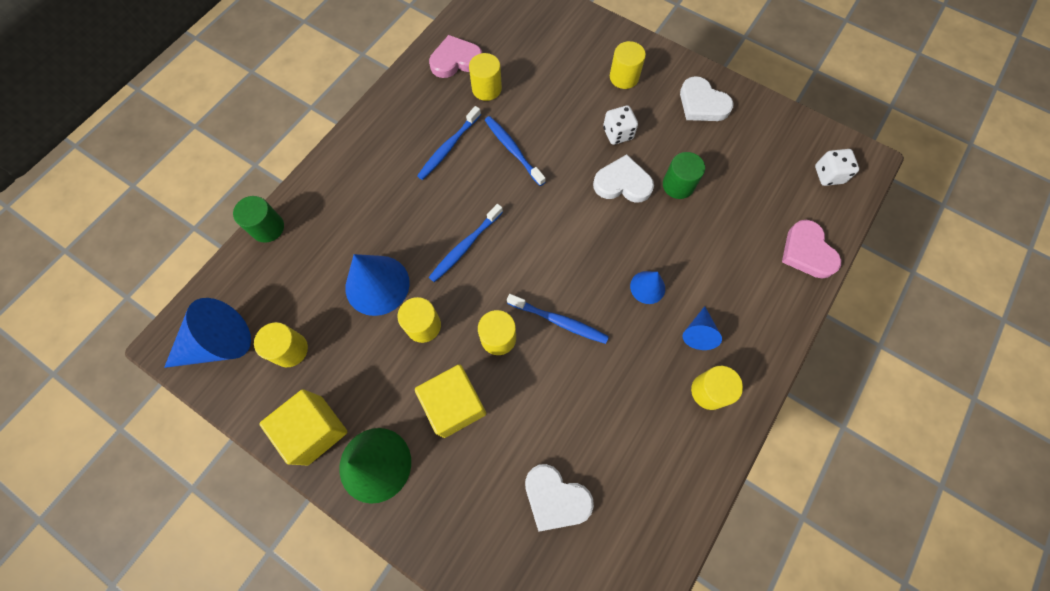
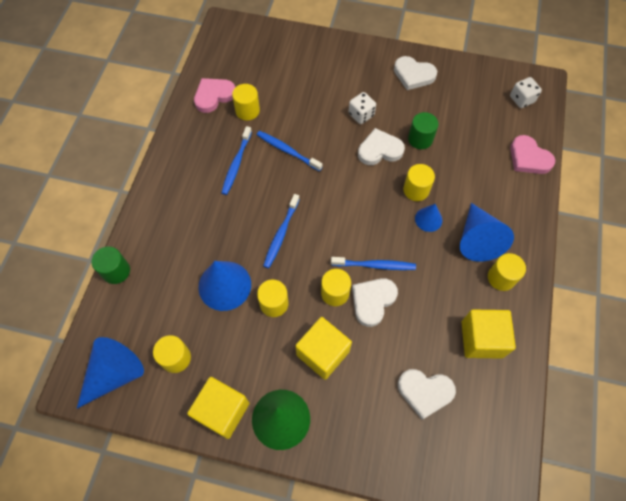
camera: 20 degrees left, 5 degrees down
(539, 364) = (373, 301): none -> white heart
(624, 77) = (348, 72): yellow cylinder -> yellow cylinder (416, 190)
(652, 459) = (481, 339): none -> yellow cube
(698, 333) = (477, 239): blue cone -> blue cone, size x1.82

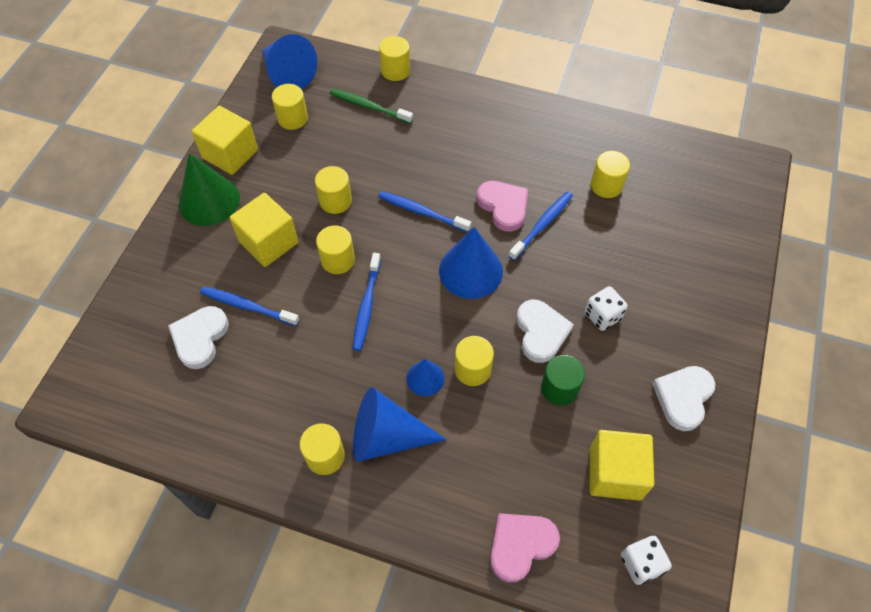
camera: 95 degrees right, 5 degrees down
(116, 271) = (395, 71): green cylinder -> yellow cylinder
(162, 289) = (369, 106): none -> green toothbrush
(214, 96) = (629, 151): pink heart -> pink heart (503, 206)
(224, 285) = (365, 158): blue cone -> blue cone (470, 271)
(236, 164) = (523, 172): blue toothbrush -> blue toothbrush (247, 306)
(373, 301) = (320, 298): white heart -> none
(481, 339) = (247, 413): yellow cube -> yellow cube (615, 473)

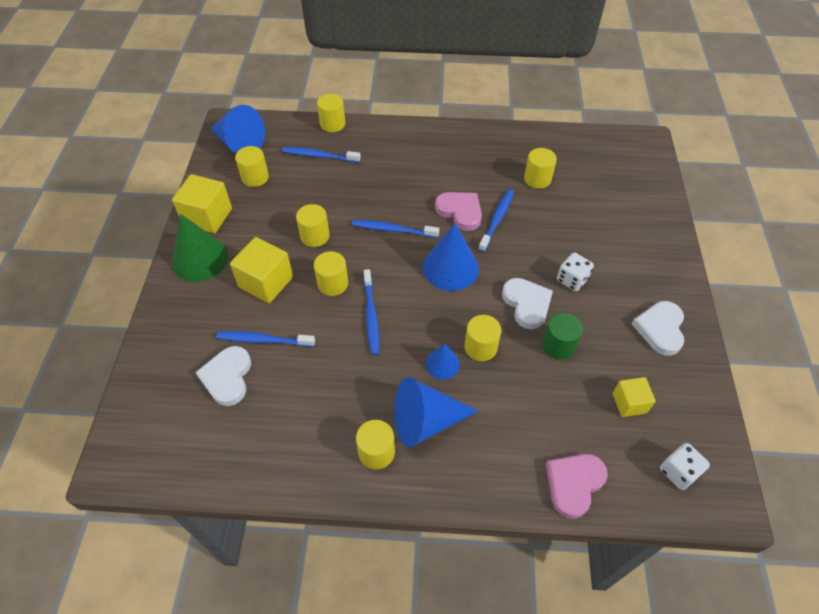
camera: 15 degrees left, 5 degrees down
(369, 106) = (319, 156): green toothbrush -> blue toothbrush
(615, 473) = (629, 403): yellow cube -> yellow cube, size x0.61

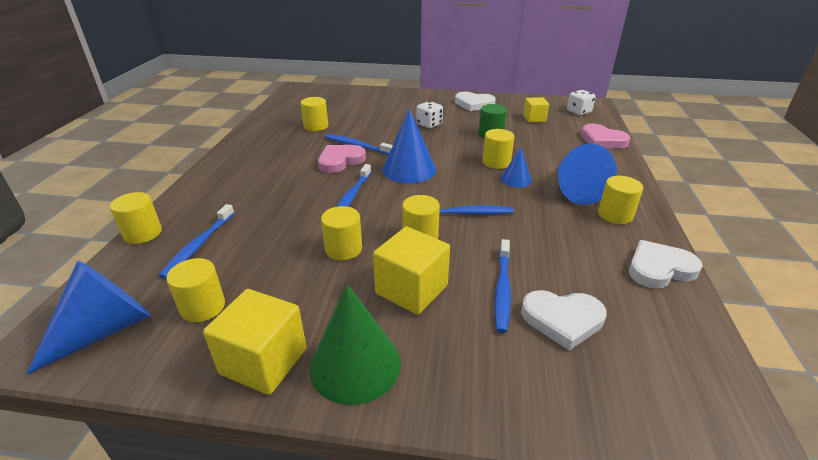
camera: 85 degrees left, 20 degrees down
(527, 304) = (452, 142): white heart -> white heart (659, 268)

